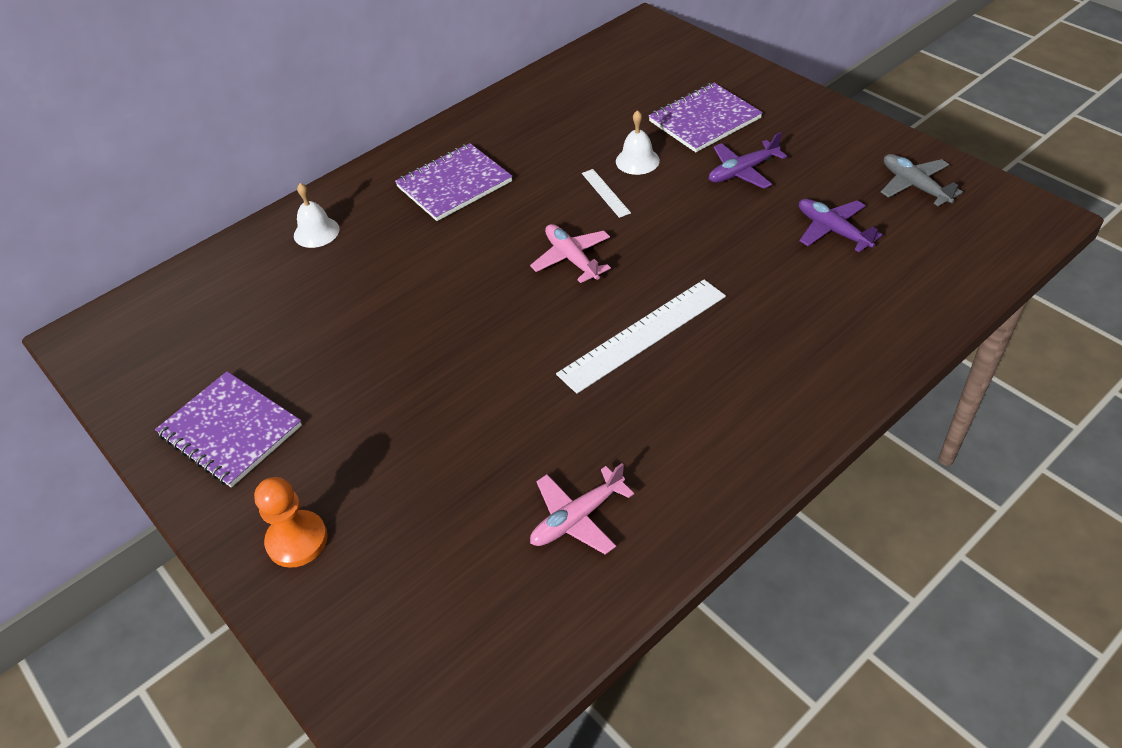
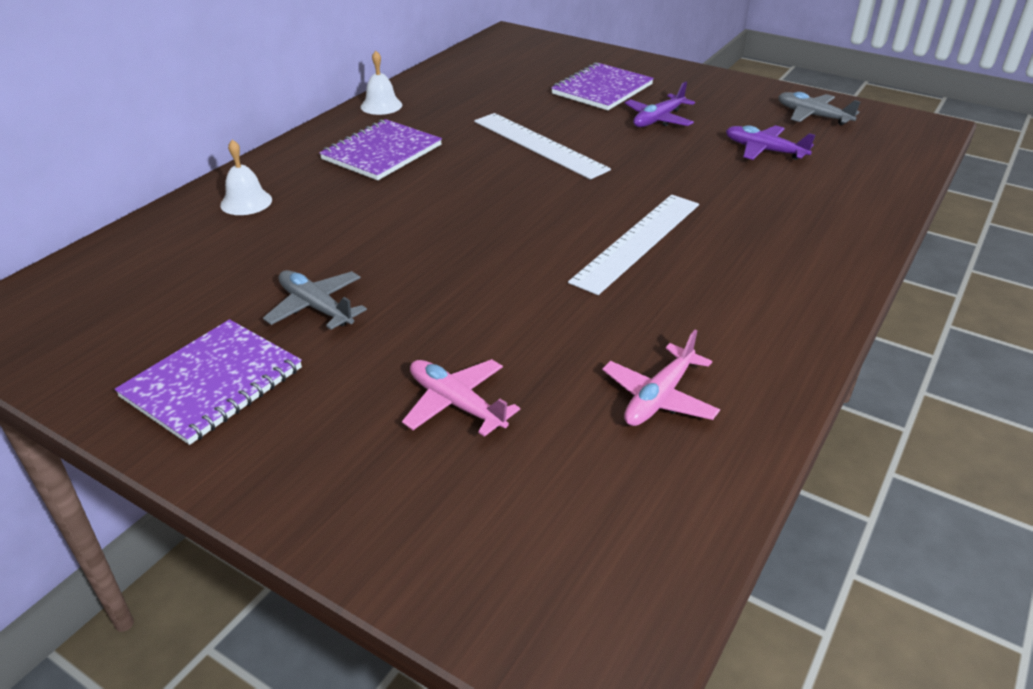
camera: 20 degrees left, 10 degrees down
(230, 430) = (212, 383): purple notebook -> purple notebook turned 75 degrees counterclockwise
(297, 540) = (343, 474): orange pawn -> none
(333, 365) = (316, 307): none -> grey plane
(571, 258) = (533, 194): pink plane -> pink plane (456, 404)
(605, 193) = (539, 145): white ruler -> white ruler, size x2.11
(637, 161) = (556, 120): white bell -> white bell (381, 106)

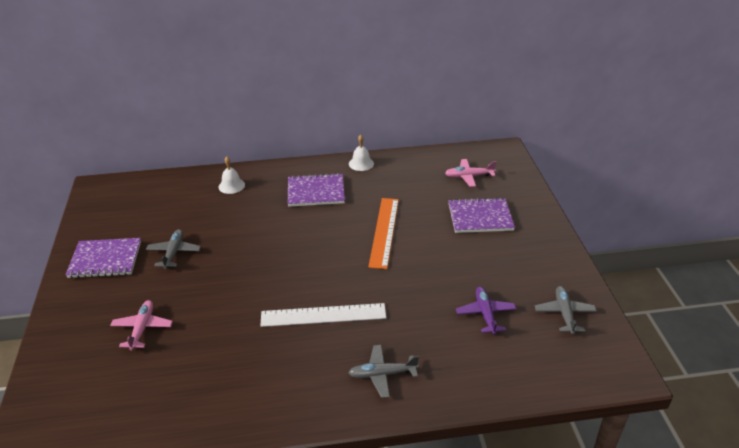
camera: 50 degrees right, 0 degrees up
(539, 145) = (384, 232): white ruler -> orange ruler
(658, 120) = (470, 255): purple plane -> none
(659, 397) = (196, 387): pink plane -> pink plane (468, 176)
(793, 246) = (382, 374): none -> grey plane

